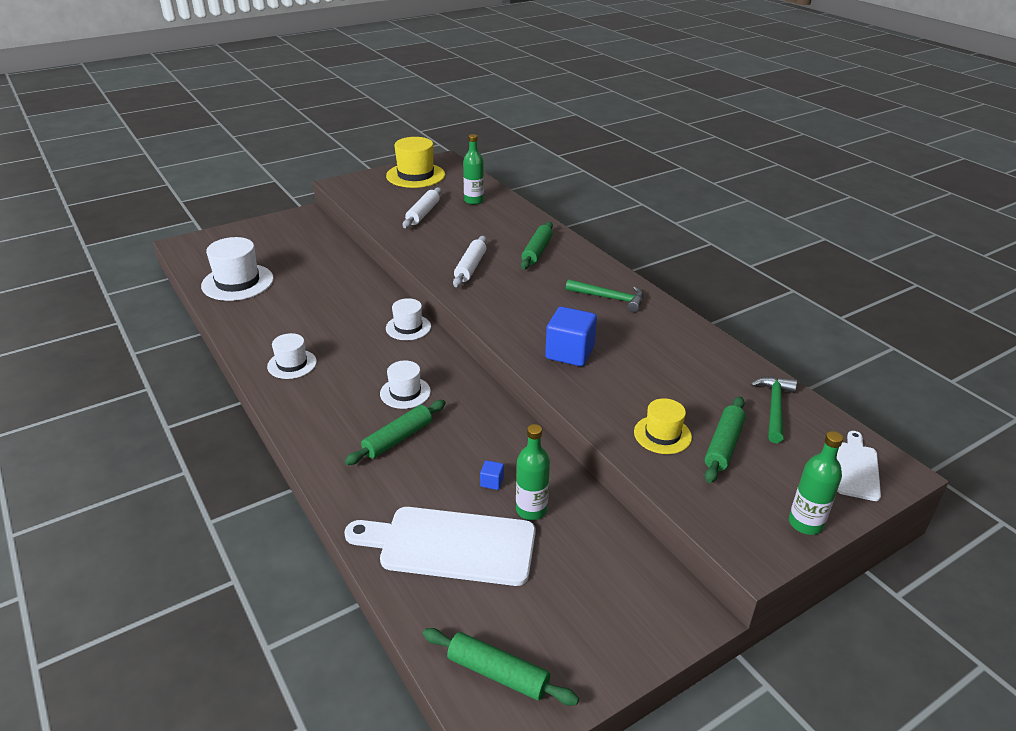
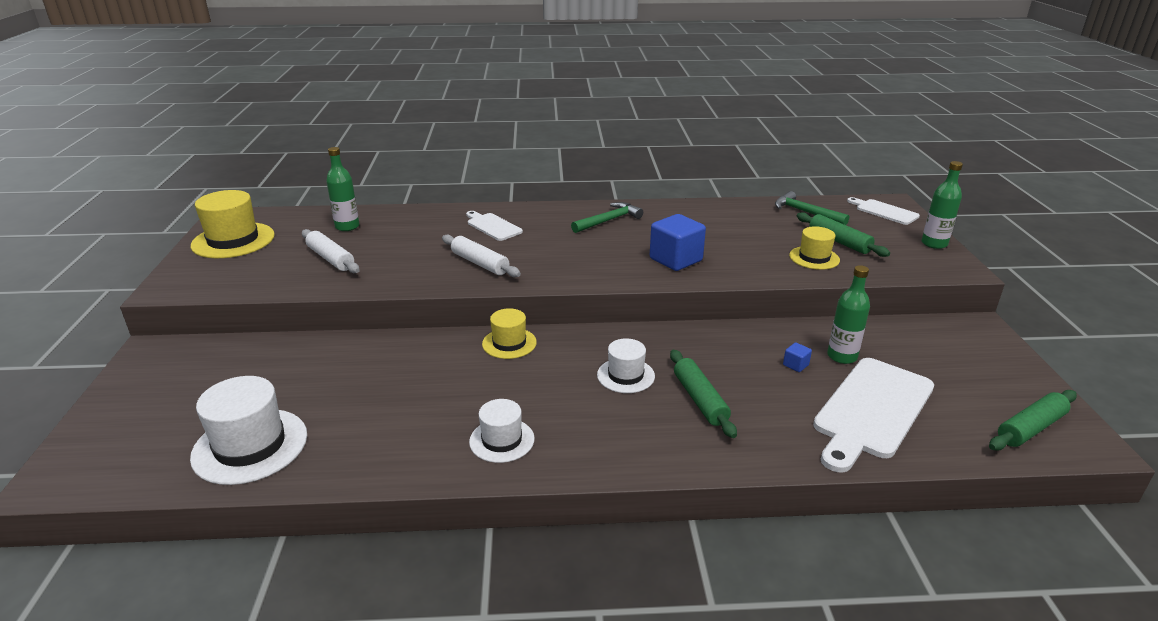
camera: 60 degrees left, 5 degrees down
(408, 327) = (509, 343): white hat -> yellow hat
(537, 251) = (492, 226): green rolling pin -> white cutting board

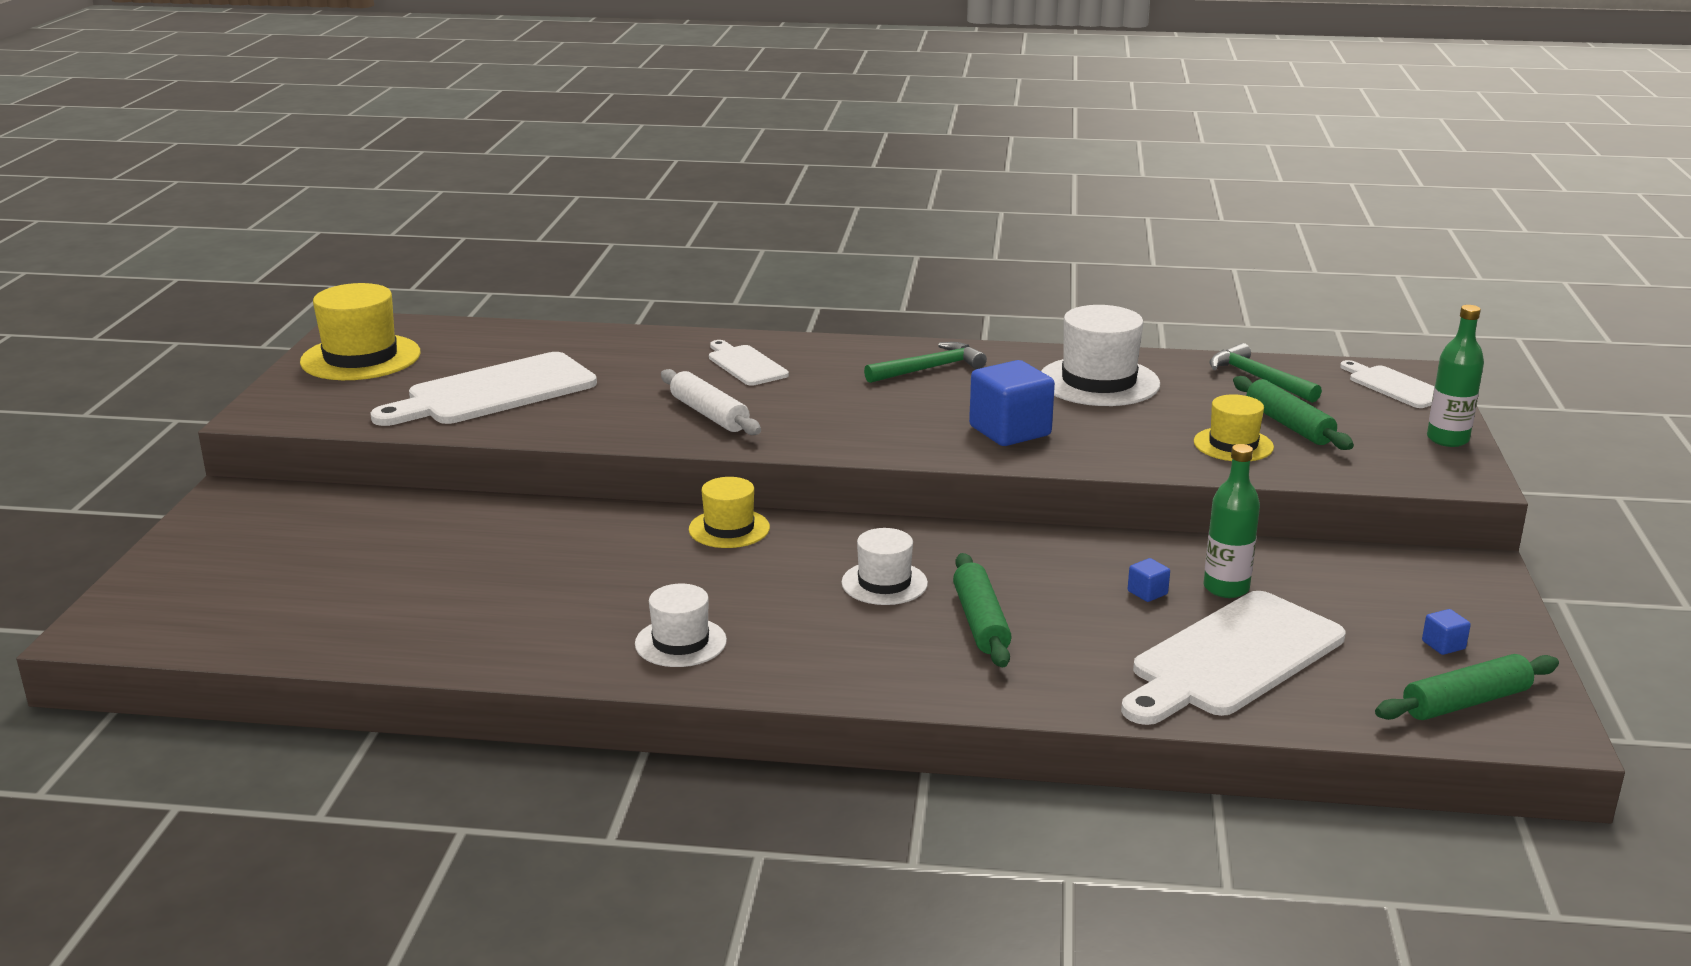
camera: 10 degrees right, 5 degrees down
(250, 446) = (347, 617): white hat -> white hat (1099, 382)
(330, 258) = (494, 392): white rolling pin -> white cutting board
(347, 227) = (528, 350): green bottle -> none
(992, 385) = (1443, 645): none -> blue cube

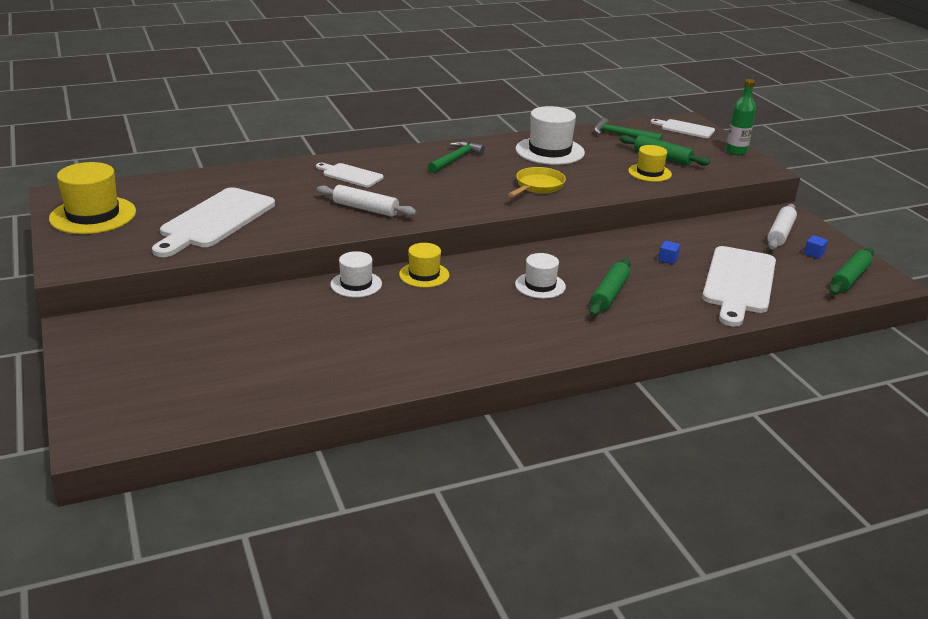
camera: 30 degrees left, 5 degrees up
(680, 642) = (472, 346): white hat -> white hat (356, 284)
(980, 622) = (609, 294): green rolling pin -> green rolling pin turned 60 degrees clockwise
(1010, 431) = (537, 186): blue cube -> yellow pan
(1226, 588) = (699, 248): green bottle -> none
(1417, 597) = (780, 233): none -> white rolling pin

